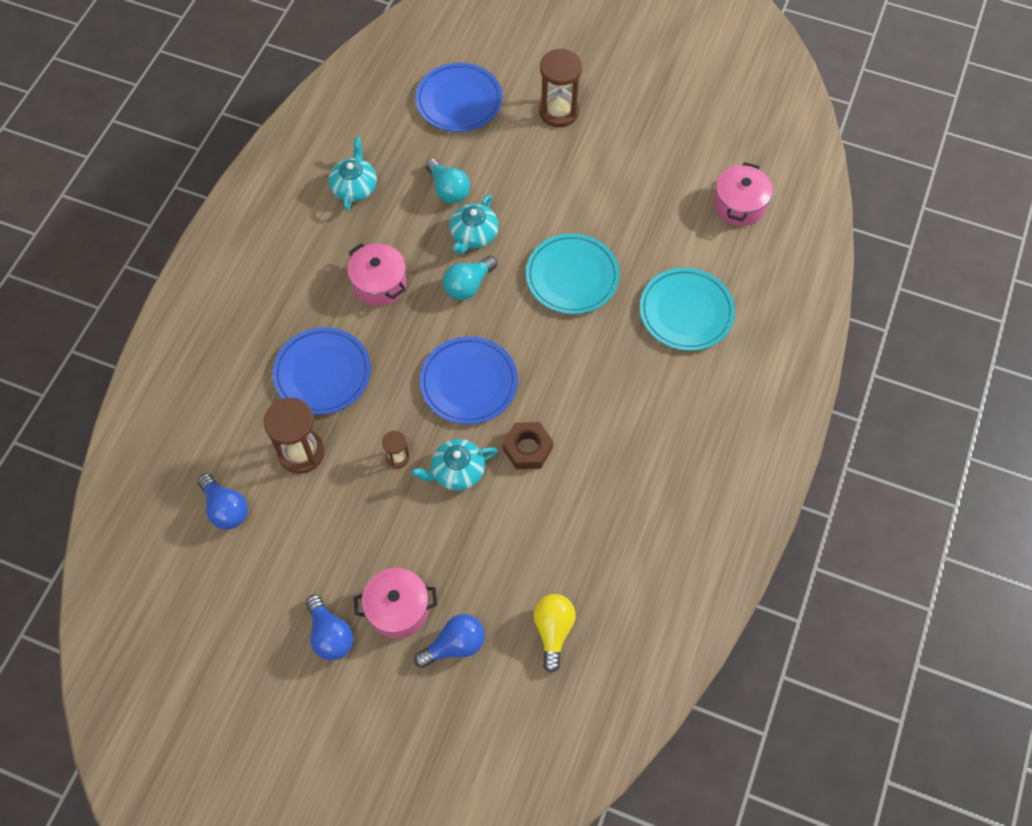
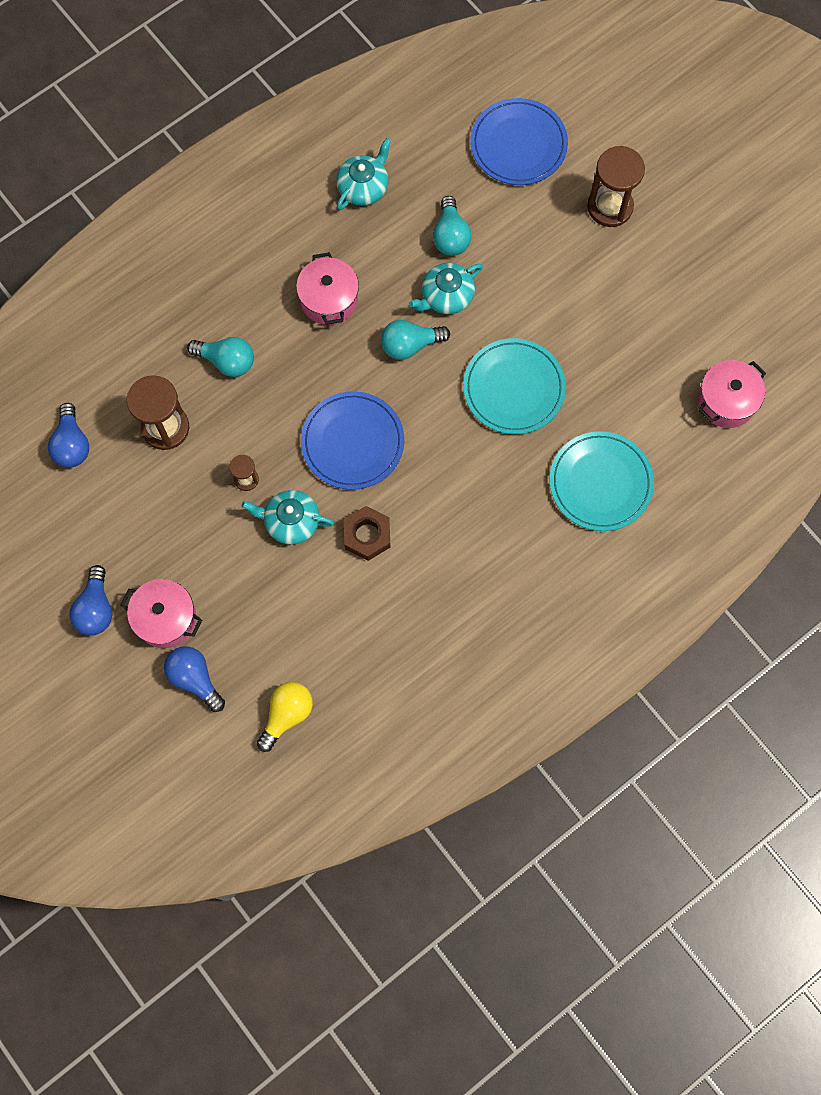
camera: 30 degrees right, 10 degrees up
(322, 373) = (227, 361): blue plate -> turquoise light bulb
(455, 645) = (195, 679): blue light bulb -> blue light bulb turned 135 degrees counterclockwise

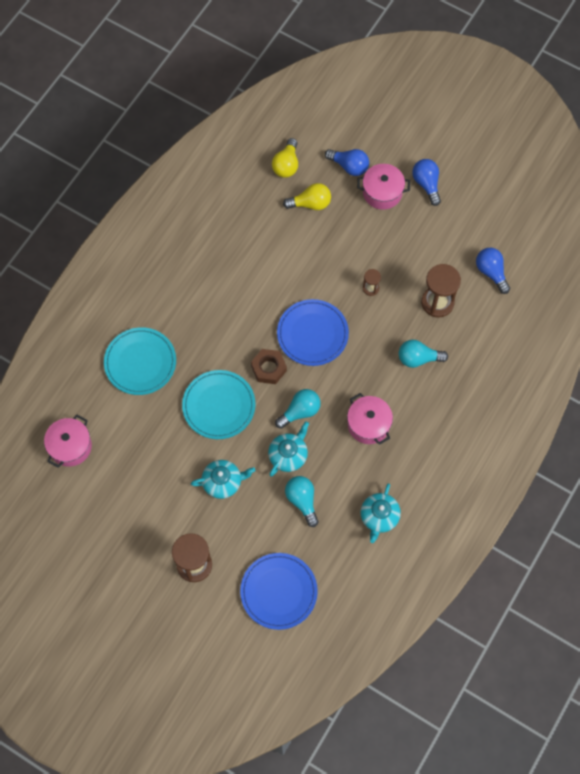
camera: 160 degrees right, 5 degrees down
(276, 638) = (310, 203): none -> yellow light bulb
(291, 521) = (331, 272): turquoise teapot -> turquoise teapot (223, 482)
(367, 535) = (279, 280): brown nut -> brown nut (269, 368)

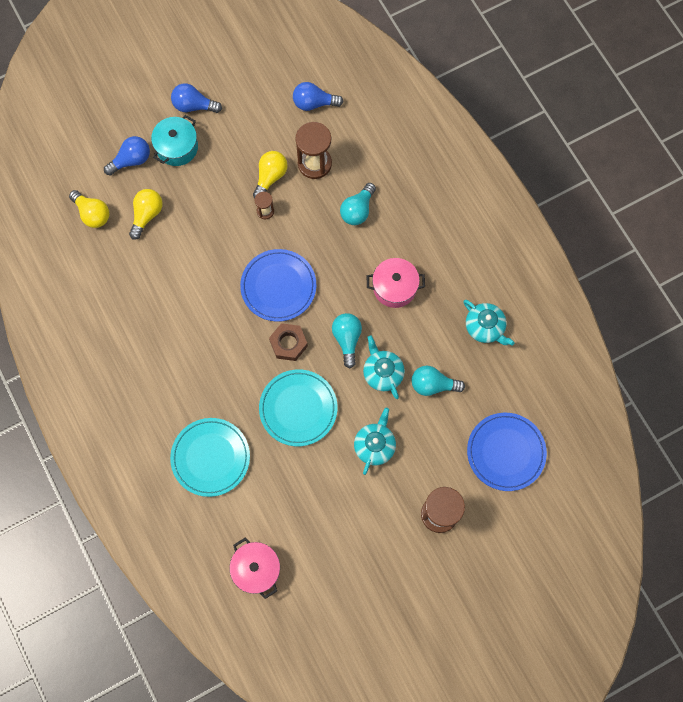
camera: 60 degrees left, 5 degrees up
(382, 192) = (177, 147): pink pot -> turquoise pot
(403, 275) = (270, 177): none -> yellow light bulb

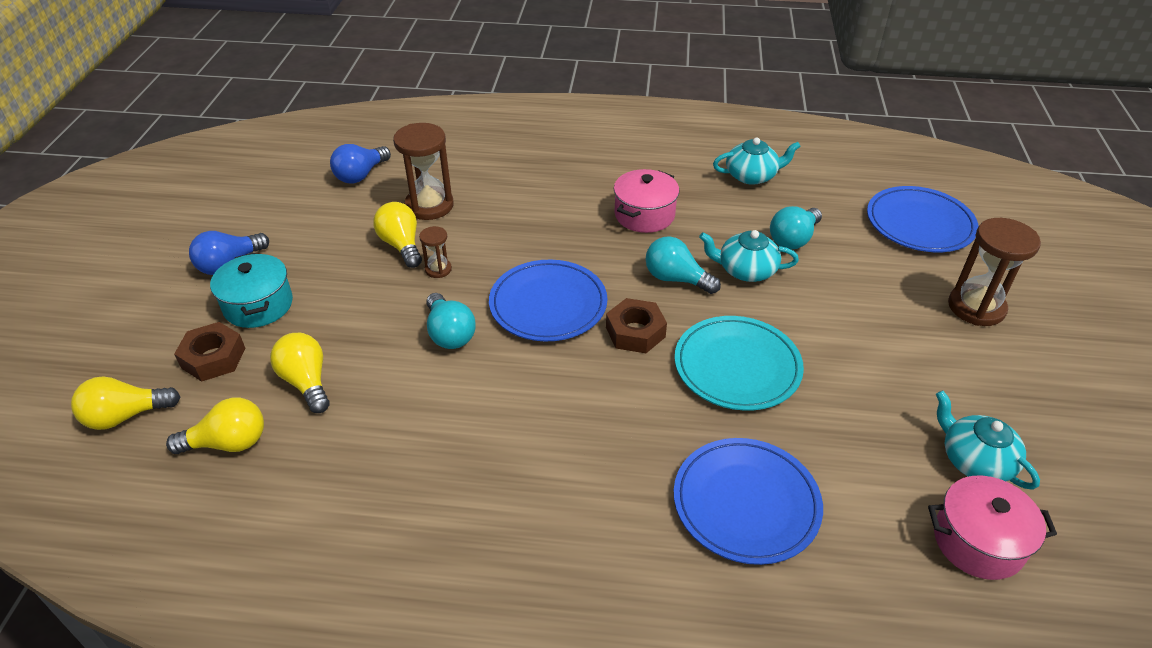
camera: 55 degrees left, 30 degrees down
(76, 157) = (125, 416): none -> yellow light bulb
(131, 160) = (213, 358): blue light bulb -> brown nut
(210, 457) = (746, 503): turquoise plate -> blue plate
(357, 210) = (522, 200): turquoise light bulb -> turquoise light bulb (449, 334)
(375, 445) = (842, 320): turquoise teapot -> turquoise teapot (974, 460)

